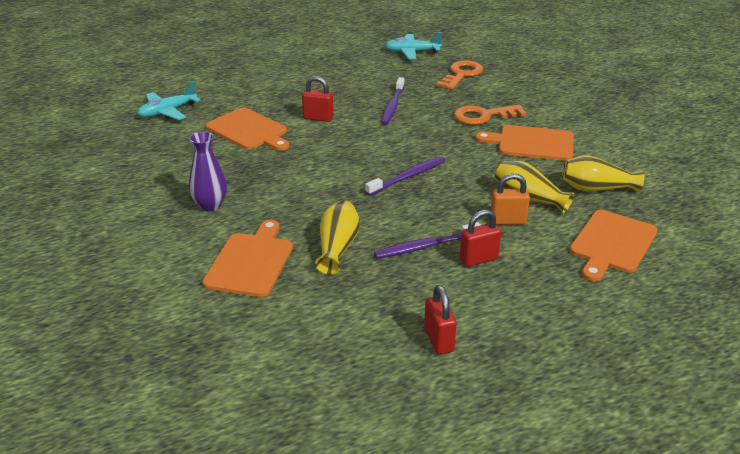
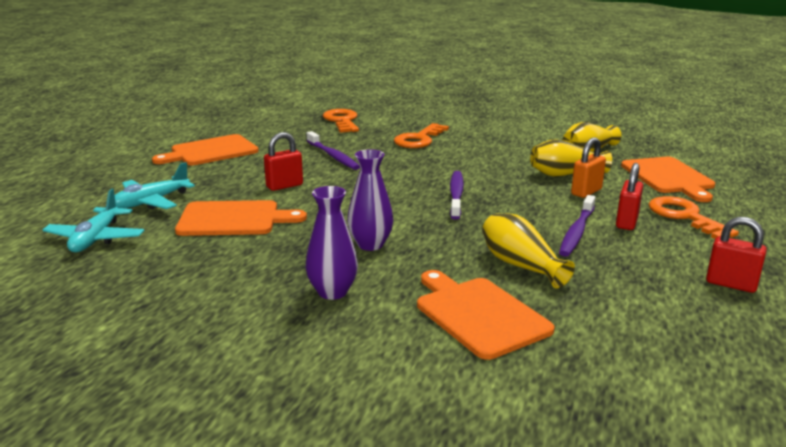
camera: 45 degrees left, 10 degrees down
(284, 186) = (370, 244): none -> purple vase
(411, 52) = (266, 119): turquoise plane -> turquoise plane (151, 202)
(531, 143) = (490, 143): orange cutting board -> orange cutting board (211, 151)
(536, 280) = (685, 217): none -> orange key

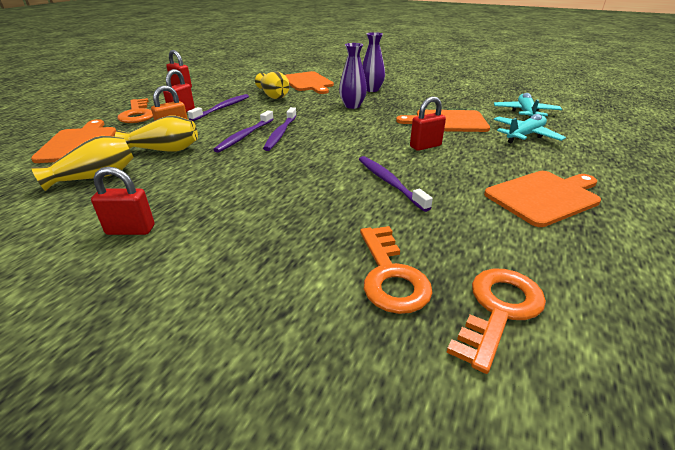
camera: 175 degrees left, 10 degrees up
(419, 139) = (276, 211): orange key -> orange key (498, 310)
(496, 191) = (245, 136): none -> purple toothbrush
(507, 130) = (131, 230): none -> red padlock

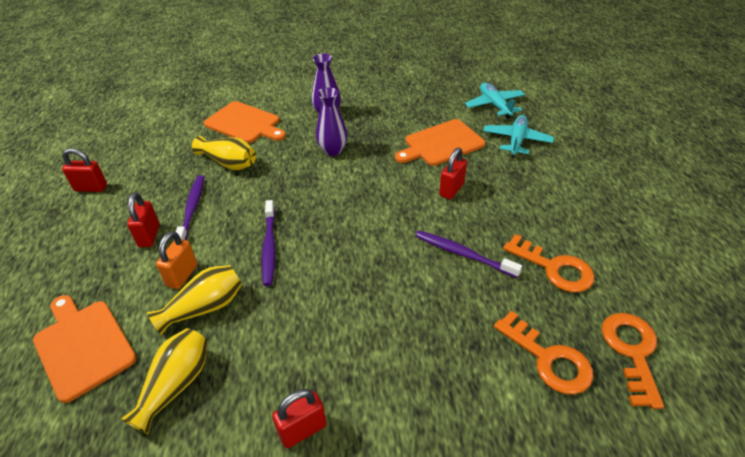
camera: 30 degrees left, 10 degrees up
(137, 114) = (93, 262): orange key -> orange key (554, 268)
(280, 133) = (303, 226): purple toothbrush -> none
(544, 197) = (581, 218): orange cutting board -> none

